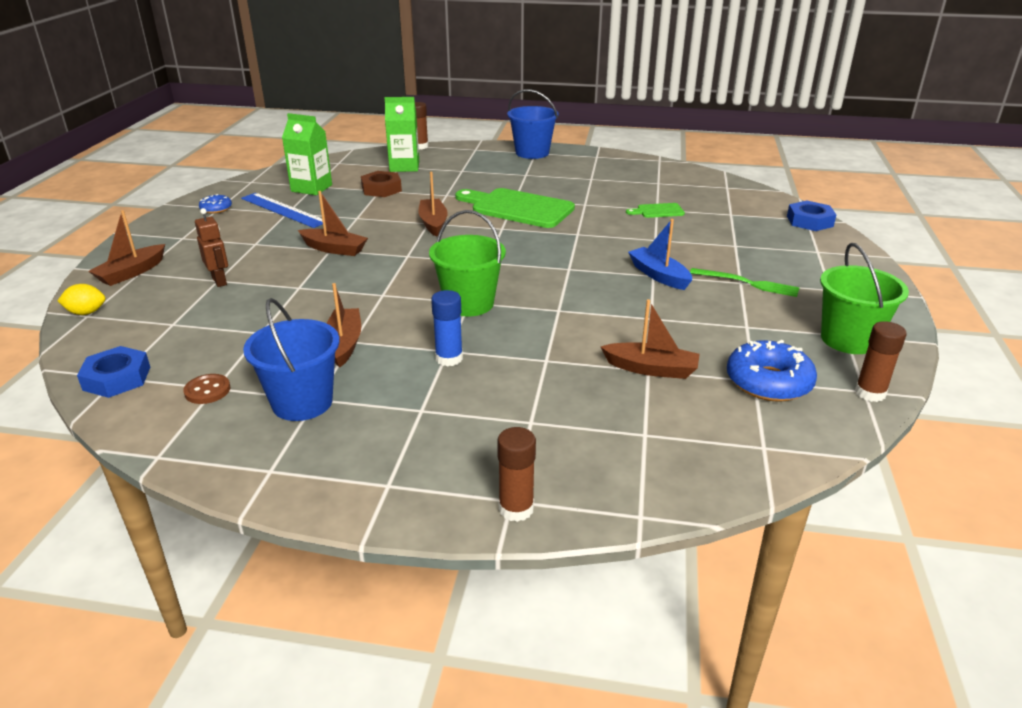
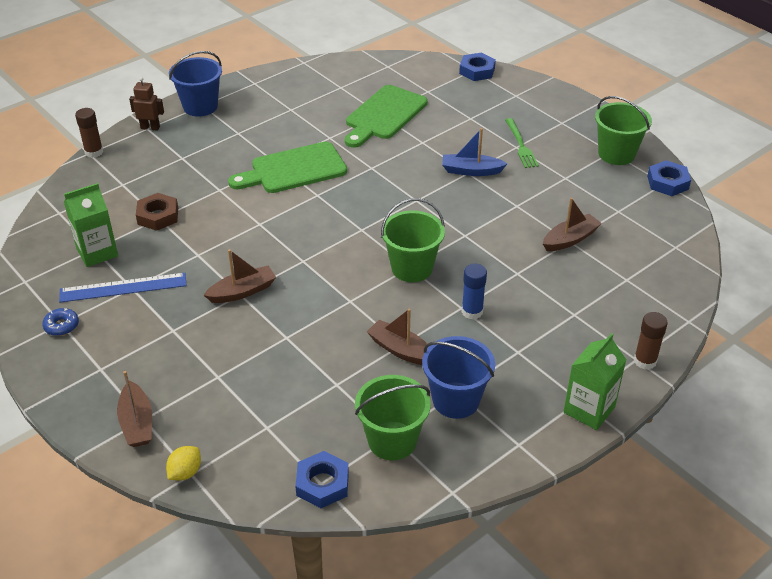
camera: 50 degrees left, 10 degrees up
(207, 390) = (392, 441): brown button -> green bucket
(219, 281) = (221, 376): brown robot -> brown robot (150, 127)
(404, 166) = (127, 182): green carton -> green carton (589, 410)
(433, 223) = (264, 222): brown boat -> none
(658, 211) = (384, 115): green cutting board -> green cutting board, size x2.17
(747, 283) = (520, 145): green fork -> green fork turned 105 degrees clockwise
(768, 382) = (625, 207): blue donut -> none
(870, 393) = (667, 182): brown glue stick -> blue nut

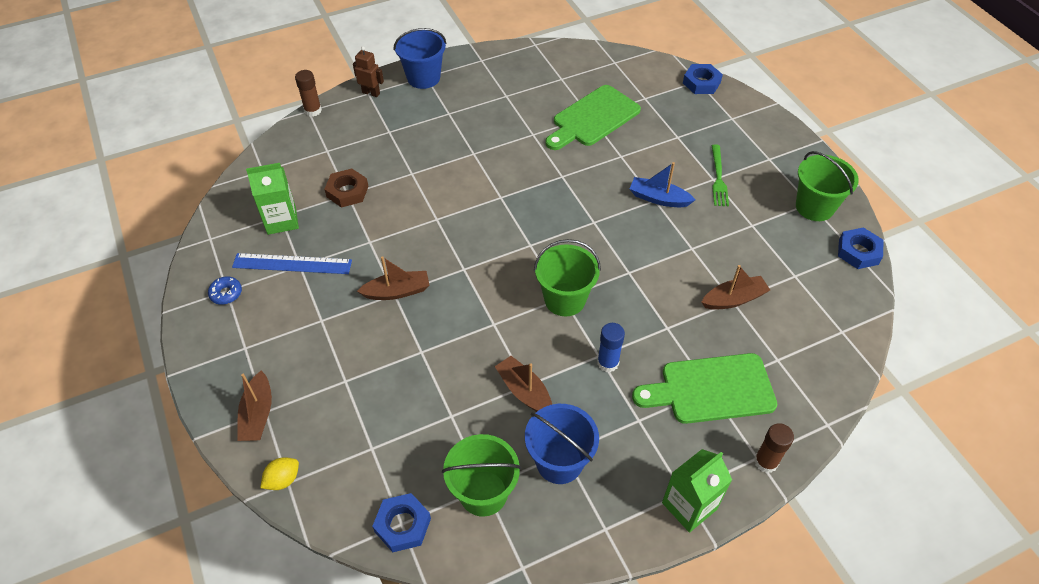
camera: 15 degrees right, 10 degrees up
(293, 169) = (487, 164): green cutting board -> green cutting board (711, 389)

